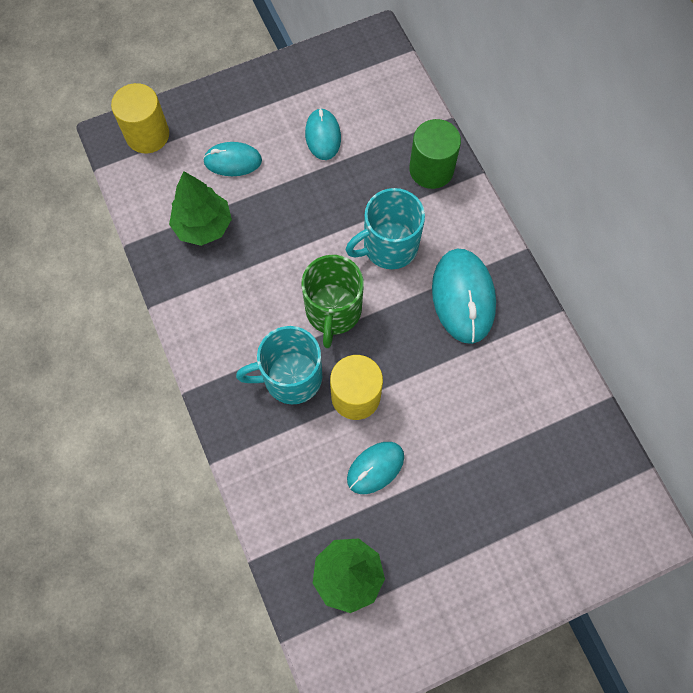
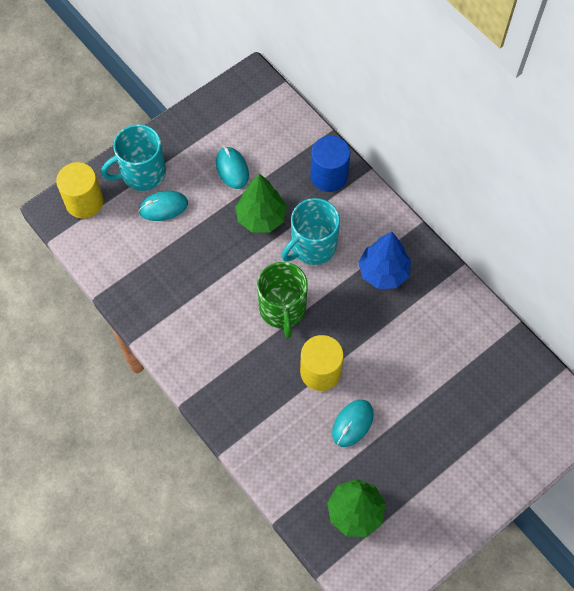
camera: 15 degrees left, 5 degrees down
(203, 226) = (155, 266): green tree -> green tree (261, 218)
(291, 377) = (264, 370): turquoise mug -> turquoise mug (142, 173)
(431, 169) = (329, 176): green cylinder -> blue cylinder
(463, 297) = (383, 272): turquoise mouse -> blue tree

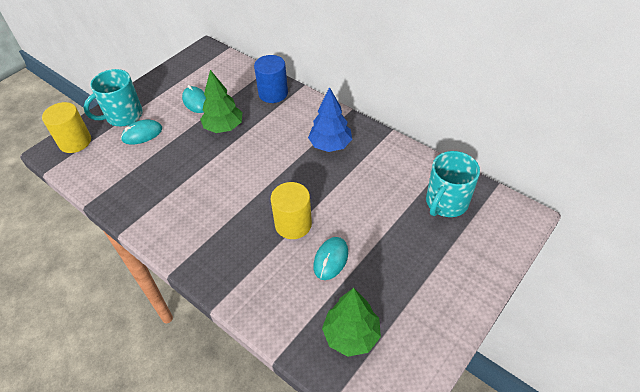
camera: 10 degrees left, 15 degrees down
(282, 309) = (251, 185): green mug -> none
(312, 246) = (269, 138): turquoise mug -> turquoise mug (446, 202)

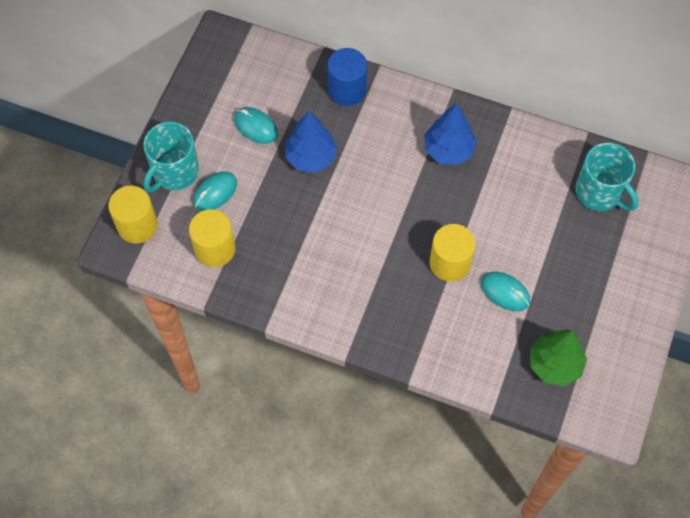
camera: 20 degrees left, 15 degrees up
(118, 169) = (215, 249): none -> yellow cylinder
(224, 127) = (311, 157): green tree -> blue tree
(331, 259) = (505, 292): turquoise mouse -> turquoise mouse turned 60 degrees counterclockwise
(446, 202) = (600, 192): turquoise mug -> turquoise mug turned 60 degrees counterclockwise

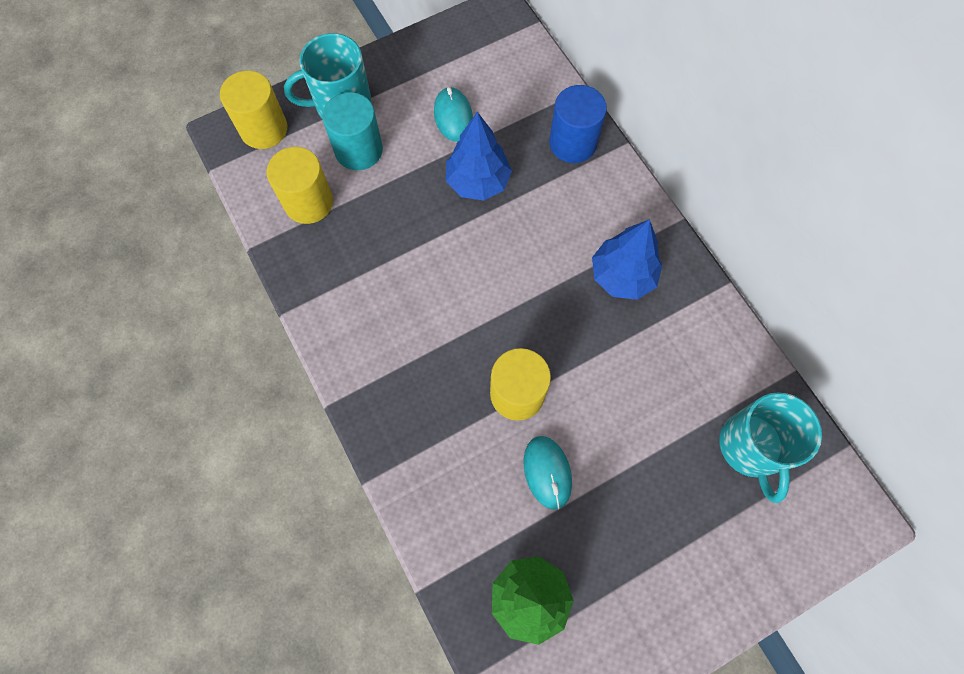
camera: 40 degrees right, 5 degrees up
(215, 192) = (358, 150): turquoise mouse -> turquoise cylinder

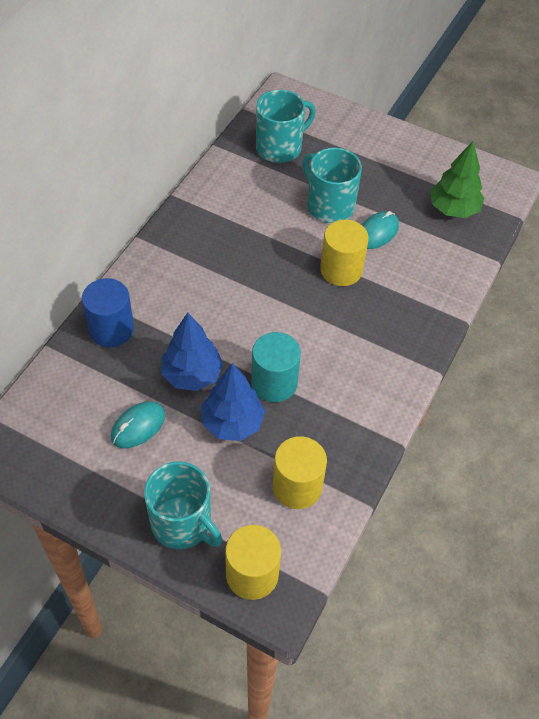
camera: 125 degrees left, 15 degrees down
(358, 150) = (220, 480): turquoise cylinder -> turquoise cylinder (274, 383)
(620, 444) = (329, 206): none -> turquoise mug
(622, 276) = (209, 251): blue tree -> blue tree (232, 423)

